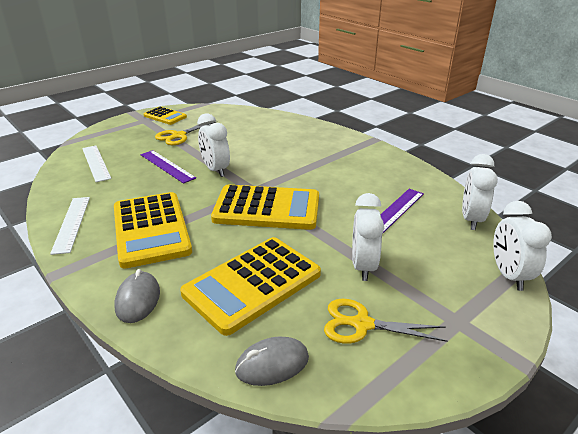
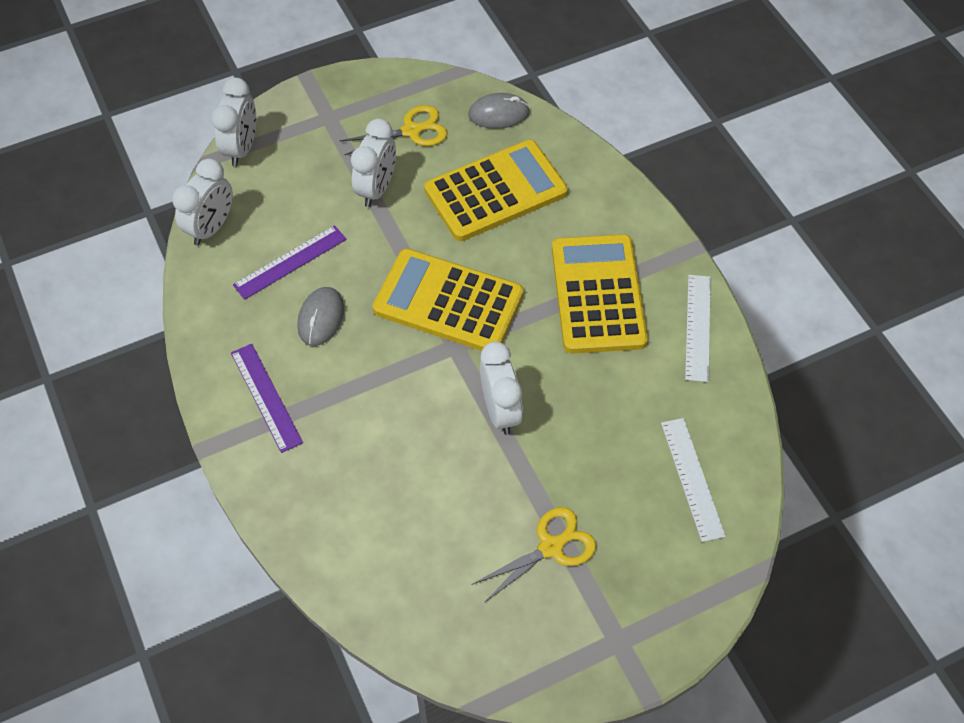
camera: 165 degrees left, 25 degrees up
(138, 299) = (608, 197): grey mouse -> grey mouse (321, 318)
(165, 116) = (575, 650): yellow calculator -> none
(167, 166) = (575, 440): purple ruler -> purple ruler (266, 397)
(361, 324) = (412, 131): yellow scissors -> yellow scissors turned 45 degrees counterclockwise

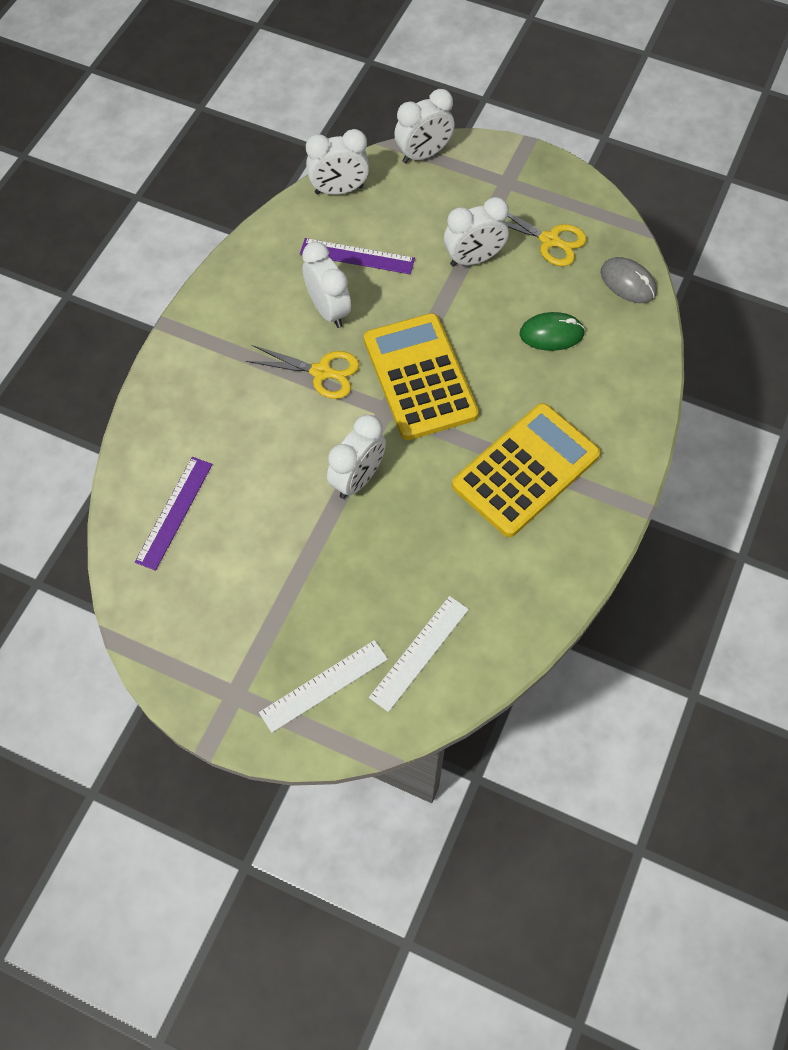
camera: 50 degrees right, 5 degrees up
(266, 397) = (234, 327): purple ruler -> purple ruler (174, 512)
(321, 318) = (328, 310): grey mouse -> white clock
(495, 191) = (551, 334): yellow calculator -> green mouse
(552, 546) = (274, 595): yellow scissors -> yellow scissors (322, 372)
(698, 327) = (565, 562): white ruler -> white ruler (324, 686)

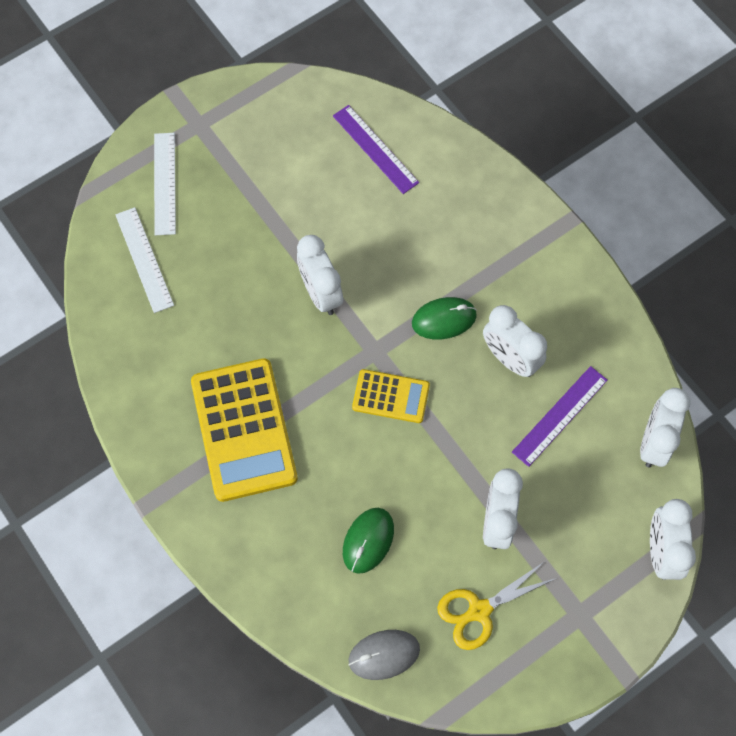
camera: 120 degrees right, 5 degrees up
(322, 372) = (444, 319): yellow scissors -> green mouse
(328, 310) = (510, 358): white clock -> white clock turned 45 degrees clockwise
(419, 377) = (391, 396): yellow calculator -> yellow calculator, size x0.54

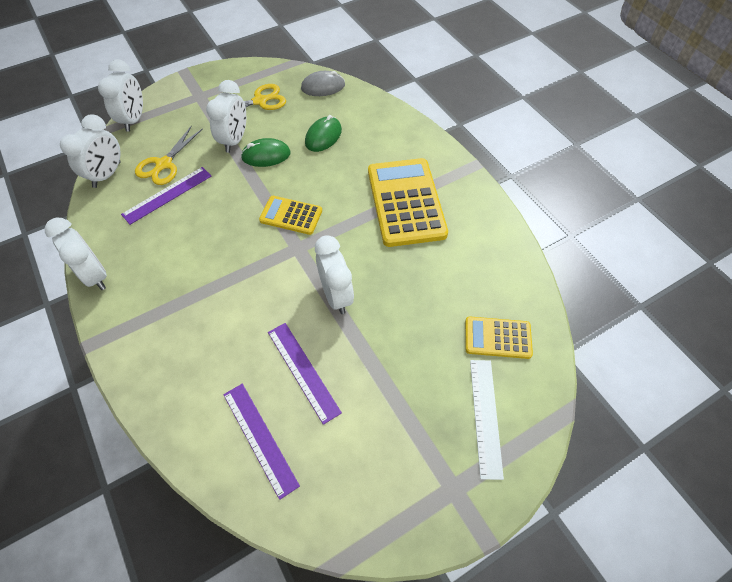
camera: 175 degrees left, 10 degrees down
(144, 259) = (497, 338): white ruler -> yellow calculator
(345, 210) = (303, 371): none -> purple ruler
(444, 319) = (234, 266): green mouse -> green mouse (266, 155)
(510, 358) = (190, 234): white clock -> white clock (95, 275)
(584, 466) = (163, 165): none -> yellow scissors

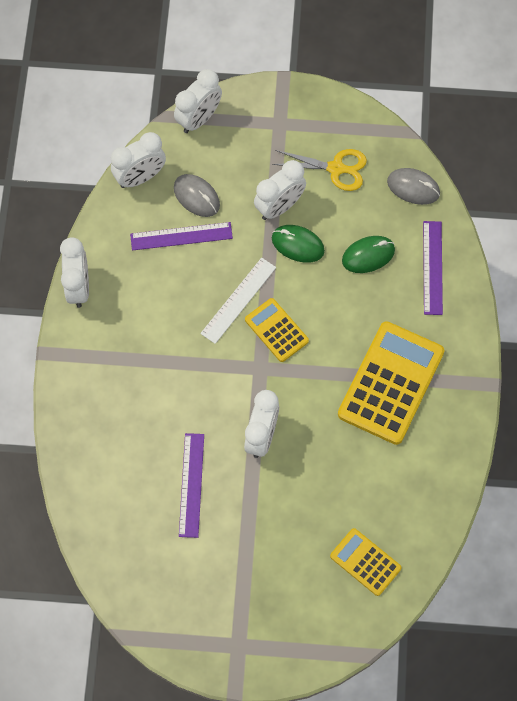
camera: 35 degrees right, 10 degrees up
(163, 165) = (196, 197): yellow scissors -> grey mouse
(260, 438) = (127, 516): purple ruler -> purple ruler (432, 267)
(485, 416) = (303, 614): white ruler -> white ruler (238, 300)

